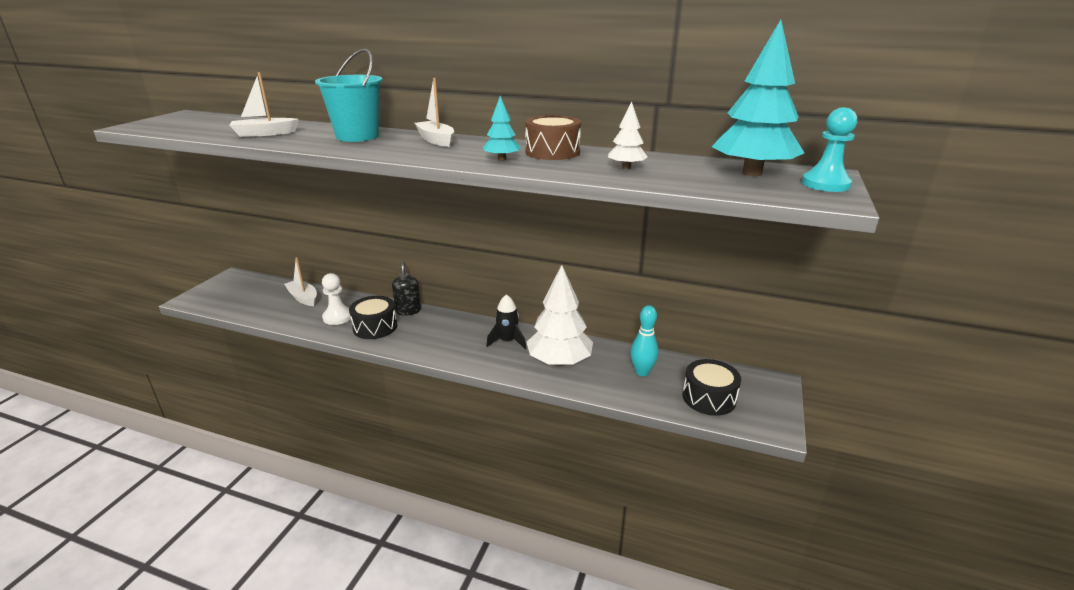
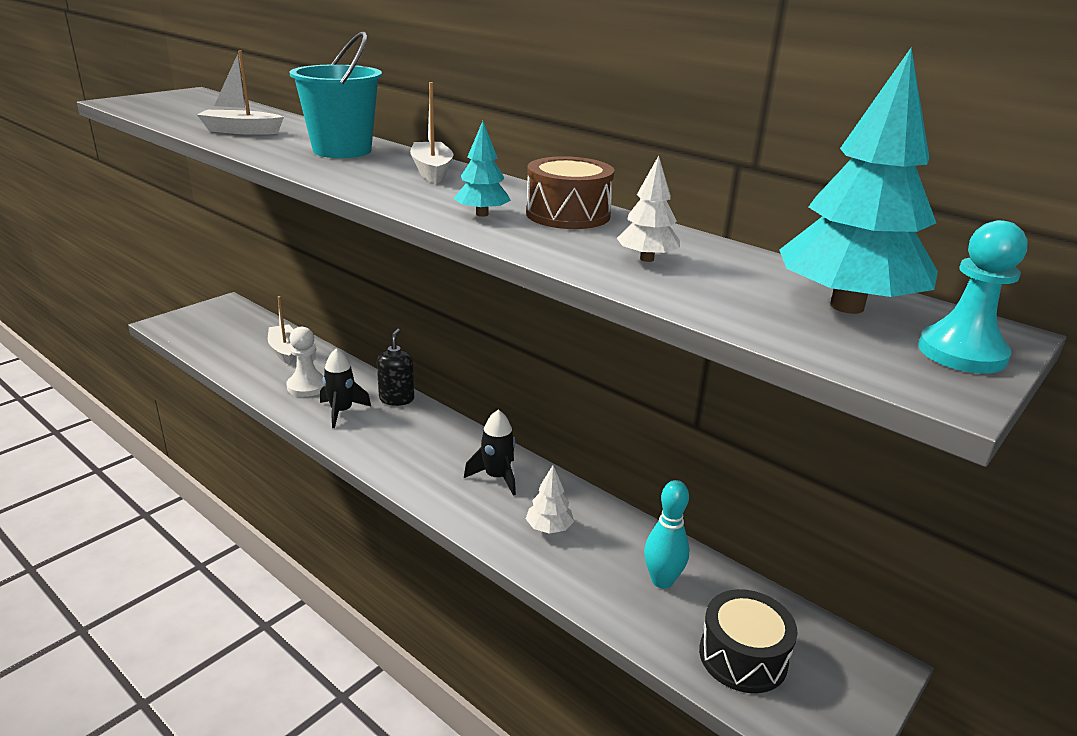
camera: 20 degrees right, 0 degrees up
(375, 327) = (341, 411): black drum -> black rocket
(559, 361) = (549, 528): white tree -> white tree, size x0.47

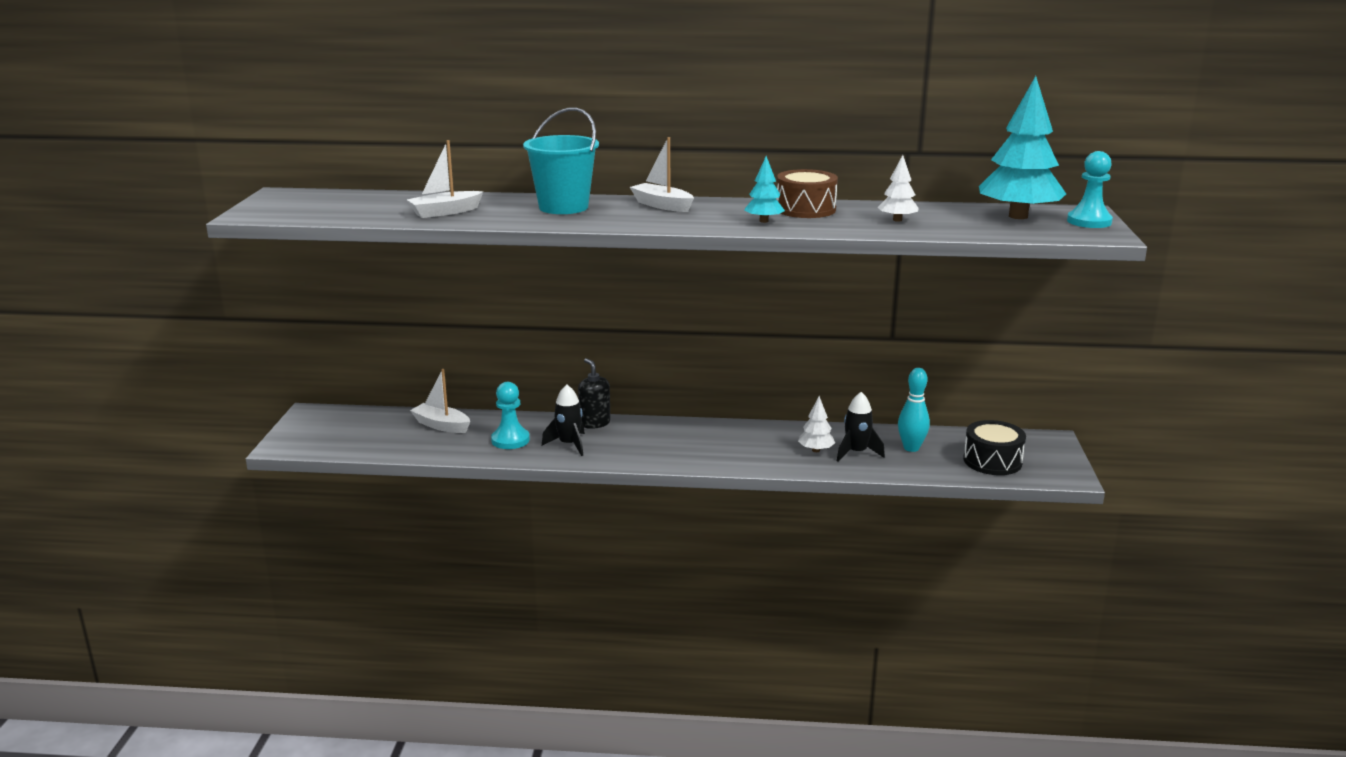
camera: 35 degrees left, 5 degrees down
(307, 386) = (510, 440): white pawn -> turquoise pawn
(497, 477) = (742, 439): black rocket -> black rocket (856, 452)

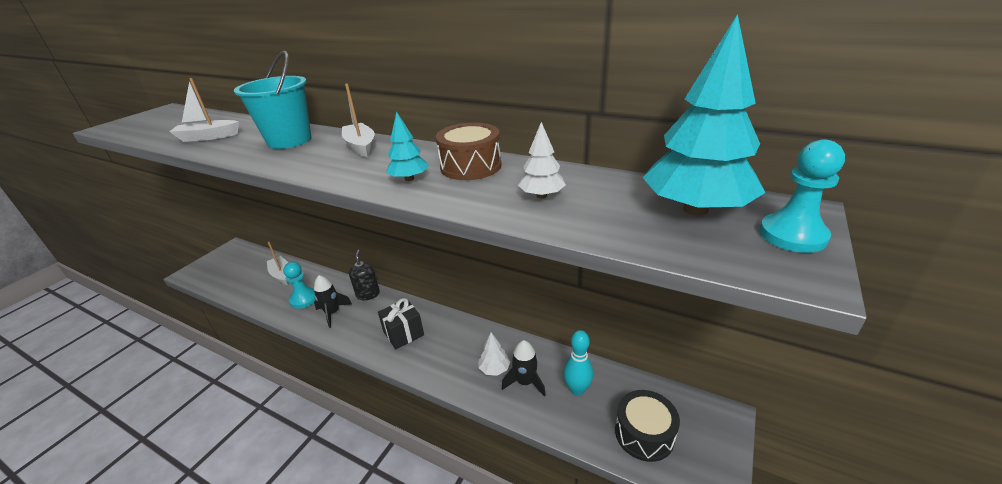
camera: 25 degrees right, 10 degrees up
(683, 444) = (403, 333): none -> black gift

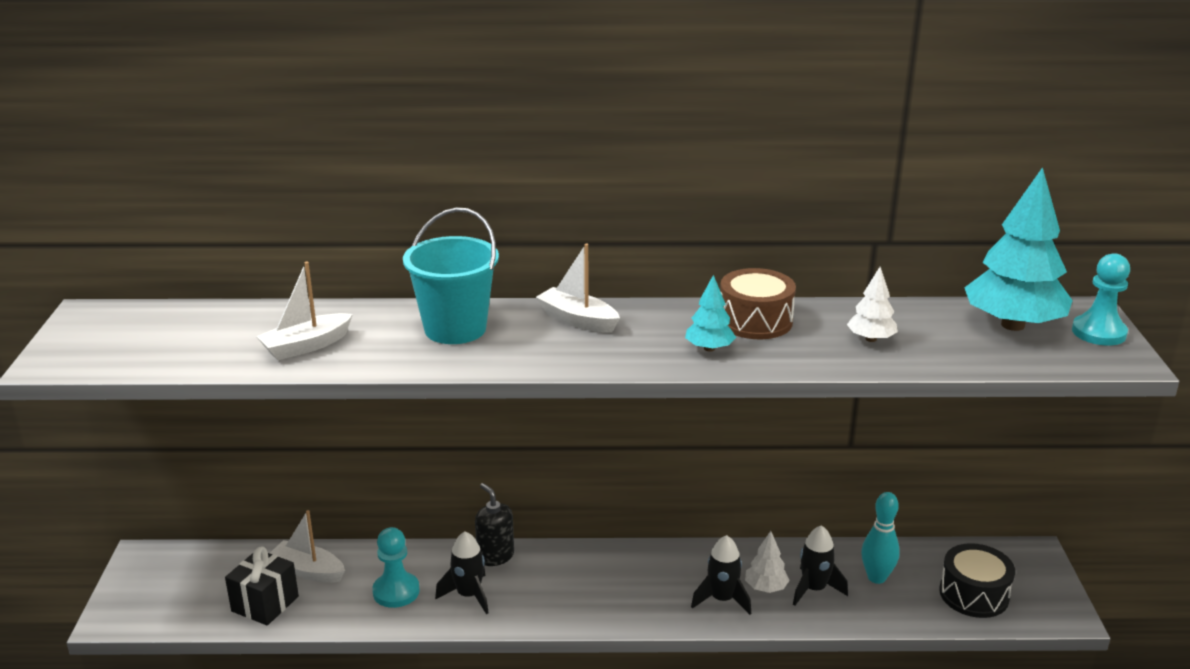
camera: 30 degrees left, 5 degrees down
(403, 333) = (607, 587): black gift -> black gift (265, 604)
(460, 367) = (722, 599): none -> black rocket

